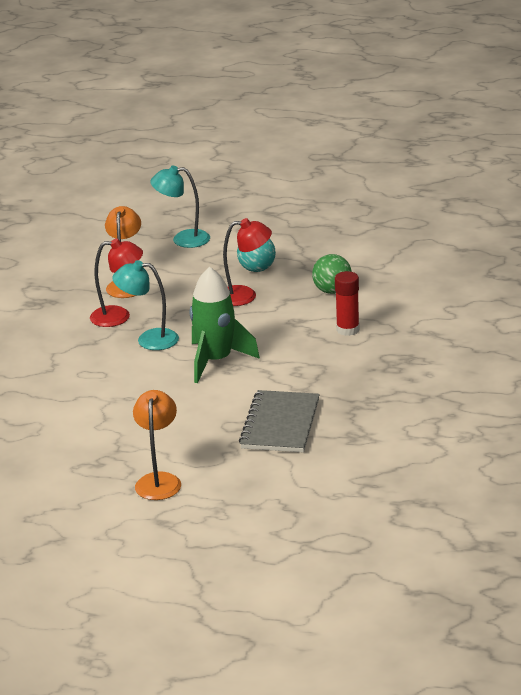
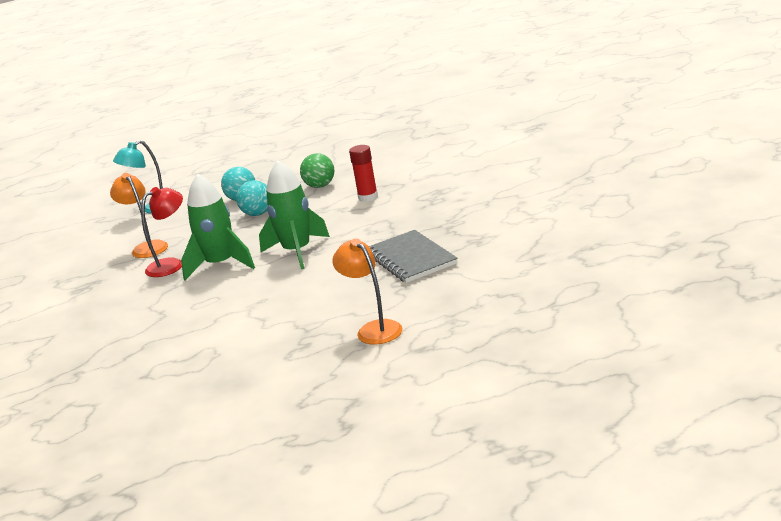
camera: 35 degrees left, 5 degrees down
(149, 339) = (220, 265): turquoise lamp -> green rocket
(245, 296) = (257, 214): red lamp -> turquoise ball

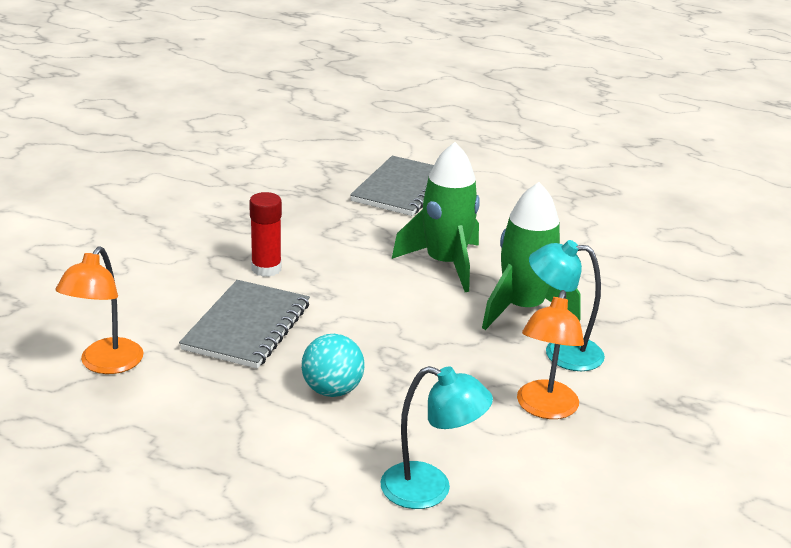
camera: 135 degrees left, 5 degrees up
(171, 265) = (561, 352): red lamp -> turquoise lamp
(257, 214) = (371, 346): turquoise ball -> none
(320, 186) = (247, 327): green ball -> grey notebook
(374, 329) = (535, 168): orange lamp -> orange lamp (105, 364)

